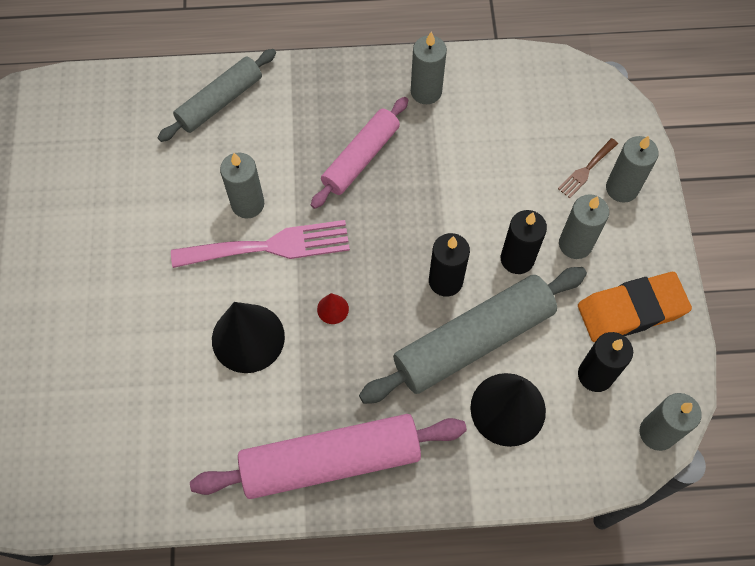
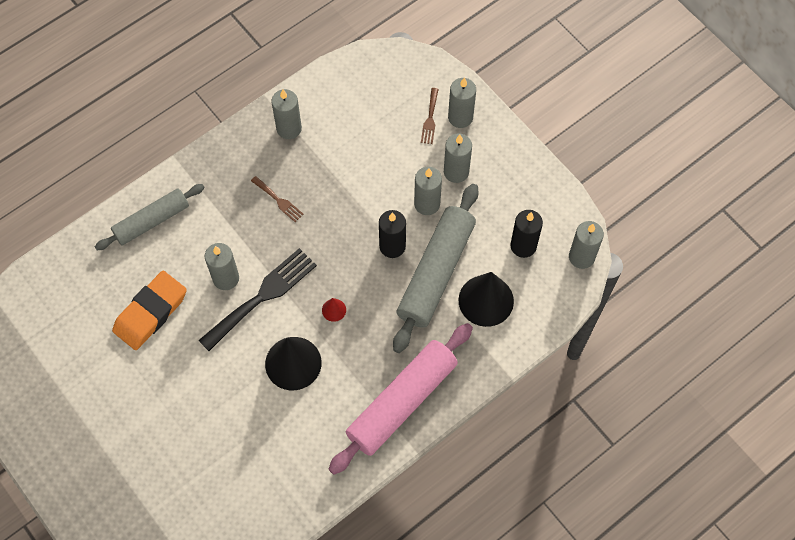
camera: 35 degrees left, 0 degrees up
(220, 102) = (152, 221): grey rolling pin -> grey rolling pin turned 45 degrees clockwise
(270, 246) = (262, 296): pink fork -> black fork
(361, 158) = (278, 200): pink rolling pin -> brown fork
(517, 259) = (427, 204): black candle -> grey candle
(631, 310) = (518, 192): orange eraser -> orange eraser (150, 312)

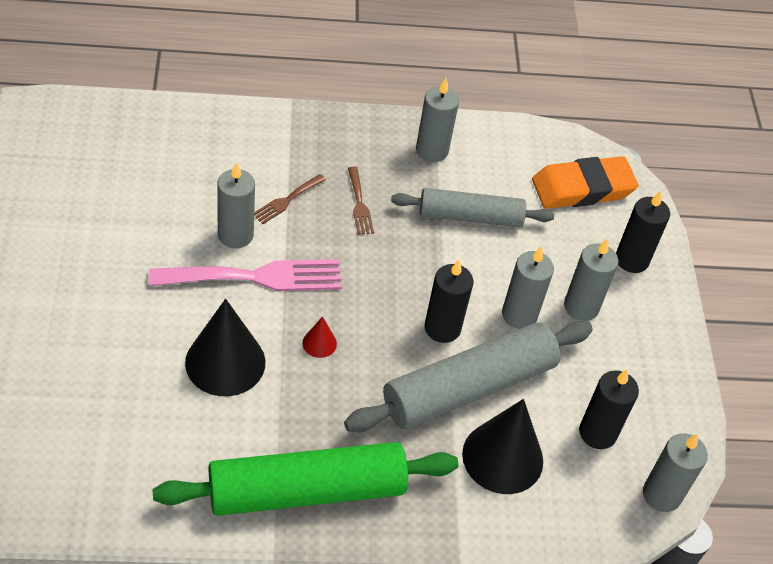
camera: 30 degrees right, 15 degrees down
(150, 312) = (129, 212): orange eraser -> orange eraser (582, 188)
(152, 221) = (214, 137): grey rolling pin -> grey rolling pin (470, 217)
(262, 296) = (256, 277): black fork -> pink fork
(402, 402) = (306, 491): pink rolling pin -> green rolling pin
(430, 119) = (595, 239): brown fork -> brown fork (286, 200)
(460, 117) = (632, 260): grey candle -> black candle

